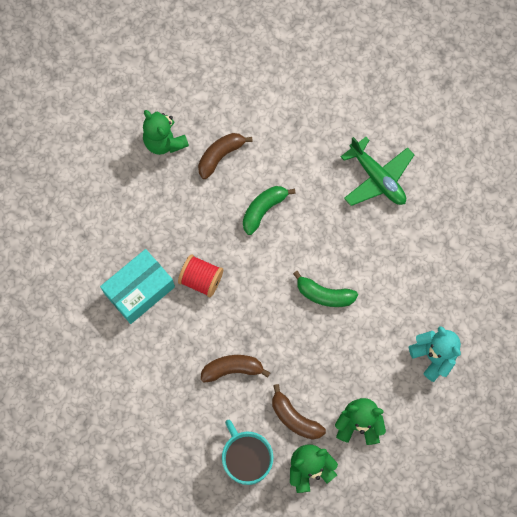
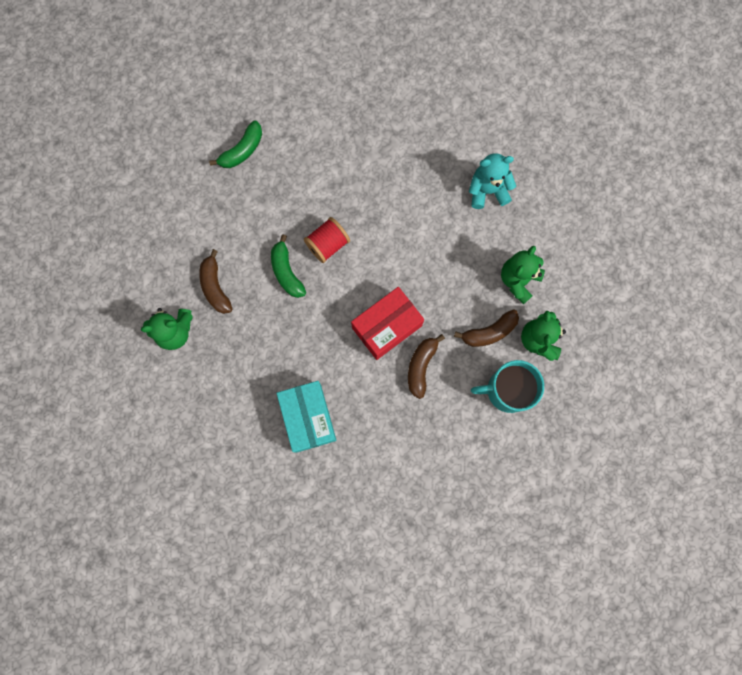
camera: 65 degrees left, 5 degrees up
(201, 279) = (325, 357): red spool -> red spool (327, 245)
(255, 321) = (387, 327): none -> red box
(324, 294) = (391, 255): green banana -> green banana (242, 150)
(377, 178) = (306, 161): green plane -> none

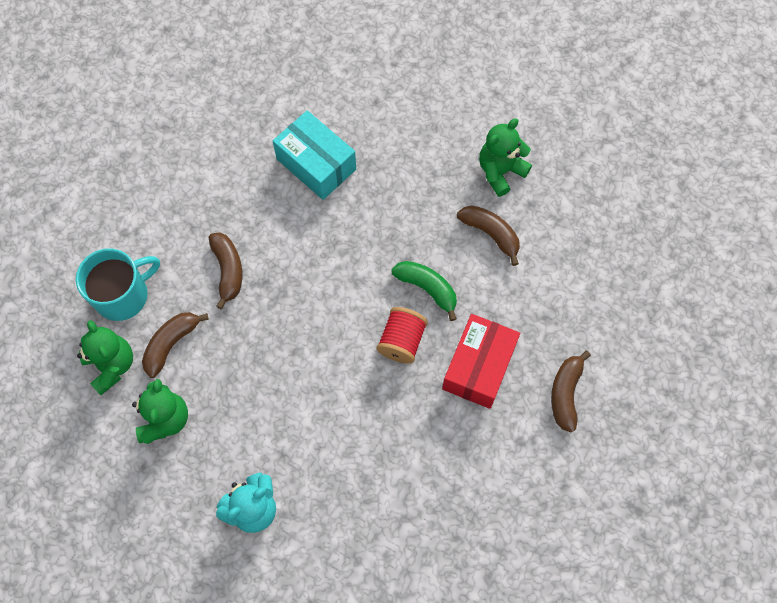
camera: 150 degrees right, 10 degrees down
(242, 150) = (565, 393): green banana -> brown banana
(387, 327) = (286, 290): red box -> red box (478, 367)

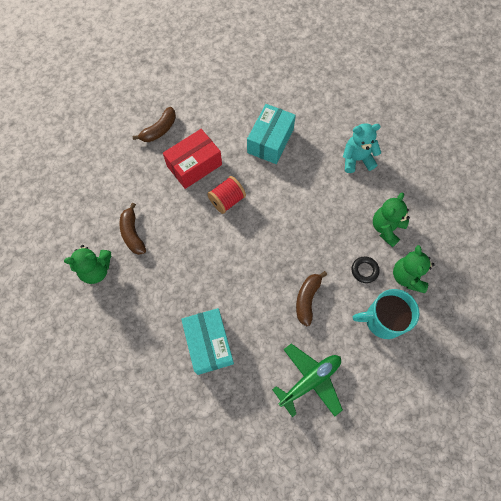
camera: 150 degrees left, 0 degrees up
(171, 344) = (364, 270): brown banana -> black ring
(182, 186) = (310, 380): none -> green plane
(396, 466) = (270, 141): none -> turquoise box
(427, 288) = (193, 222): green banana -> none

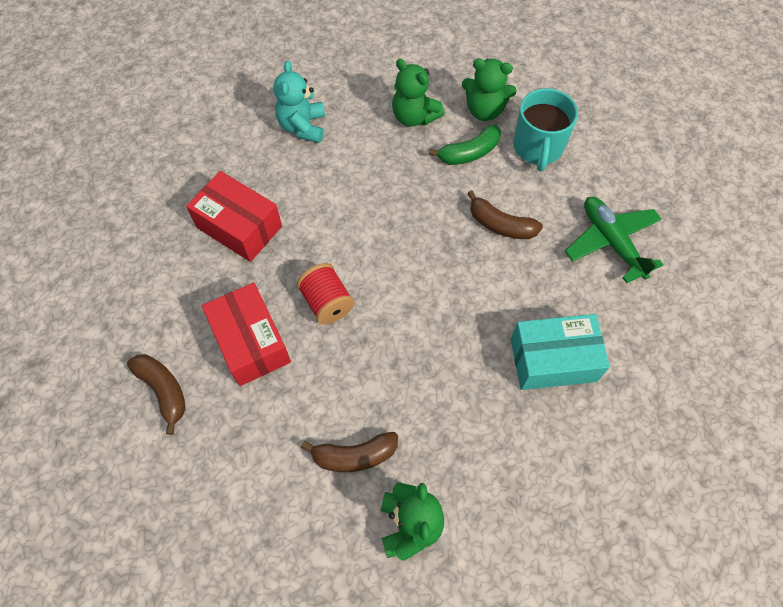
camera: 80 degrees left, 5 degrees down
(270, 141) = (239, 227): turquoise box -> red box
(364, 270) = (469, 152): black ring -> green banana

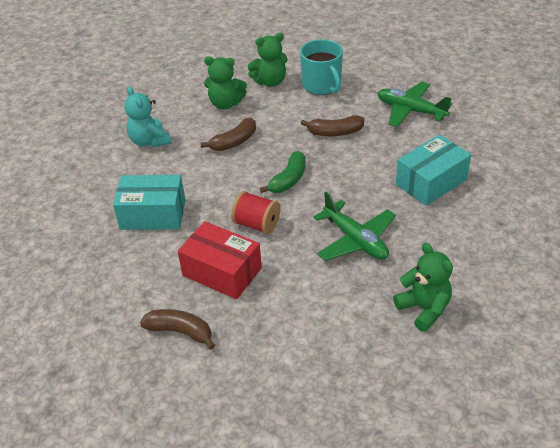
camera: 30 degrees left, 20 degrees down
(239, 227) = (153, 214): red box -> turquoise box
(354, 455) = (353, 294): brown banana -> brown banana (234, 142)
(409, 387) = (355, 240): none -> green plane
(469, 152) = (280, 106): green banana -> green banana (288, 179)

